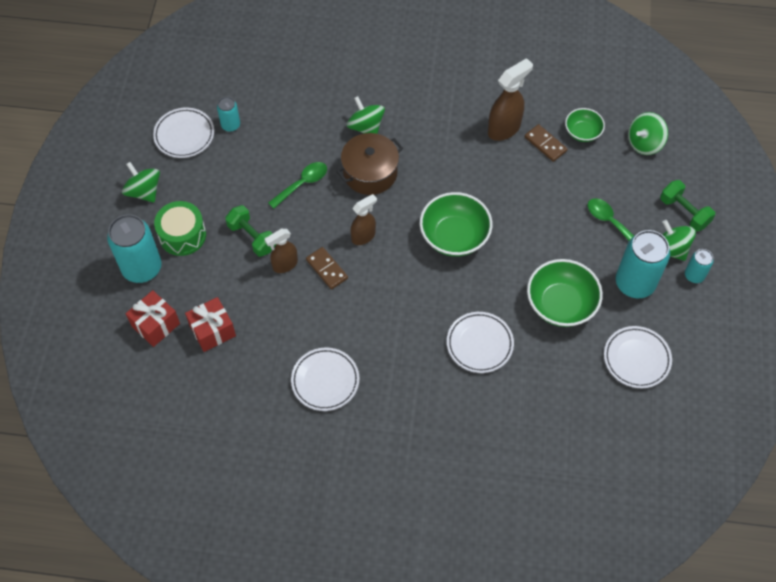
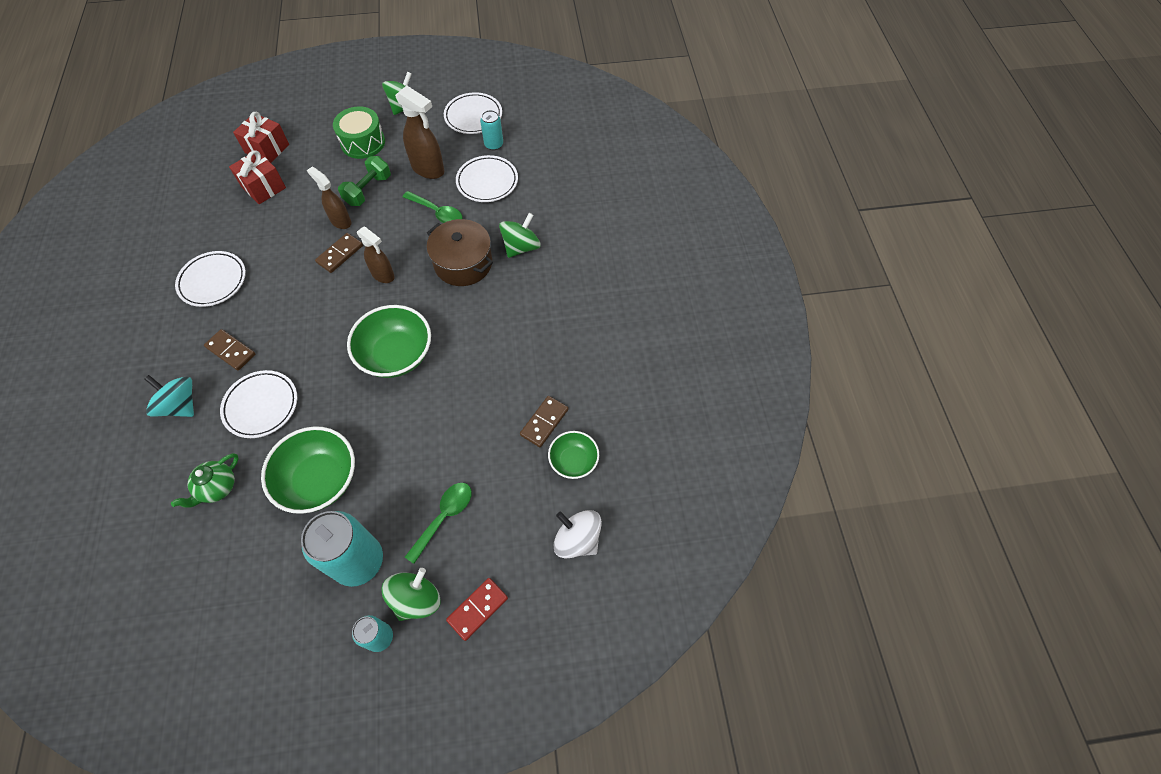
camera: 75 degrees right, 0 degrees up
(142, 268) = (324, 125): turquoise can -> none
(413, 367) = (231, 351): none -> brown domino
(462, 410) = (180, 405): none -> turquoise spinning top
(504, 129) = (555, 375): brown spray bottle -> brown spray bottle (428, 169)
(551, 380) = (217, 488): none -> green teapot
(636, 359) = (250, 580): white plate -> white plate (487, 182)
(644, 143) = (577, 539): green spinning top -> white spinning top
(684, 212) = (477, 609): green dumbbell -> red domino

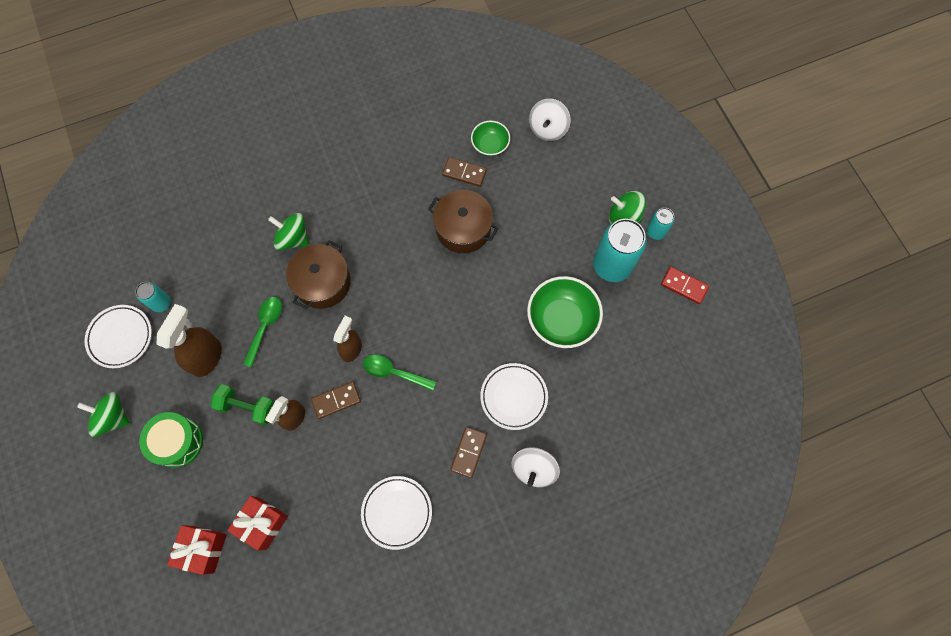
camera: 105 degrees left, 10 degrees up
(180, 405) = (533, 469): turquoise spinning top -> white spinning top
(217, 488) = (593, 396): green teapot -> none
(340, 254) = (336, 400): brown domino -> brown domino turned 45 degrees counterclockwise
(396, 355) = (434, 305): green bowl -> none
(444, 517) = (560, 219): green spoon -> green spoon (394, 372)
(473, 404) = (463, 229): none -> brown pot
(477, 609) = (615, 177): red domino -> red domino (684, 286)
(487, 182) = (215, 293): white plate -> none

